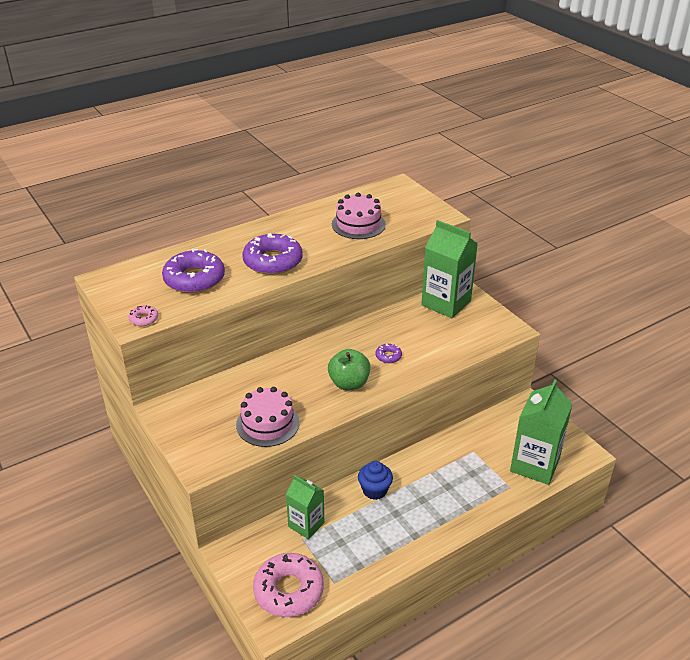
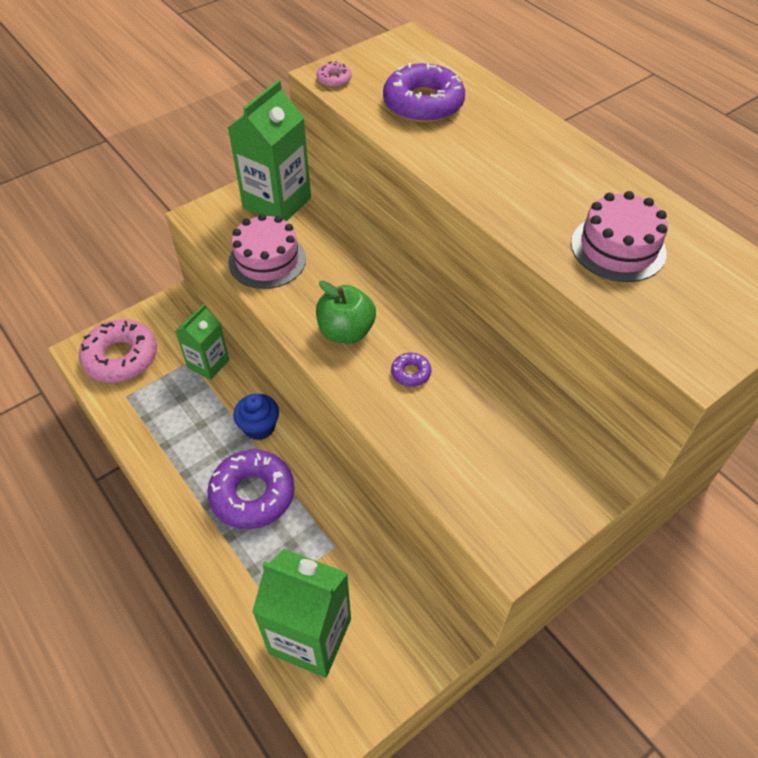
camera: 85 degrees right, 15 degrees up
(273, 261) = (481, 165): purple donut -> purple donut (252, 494)
(446, 303) = (566, 448): green carton -> green carton (277, 203)

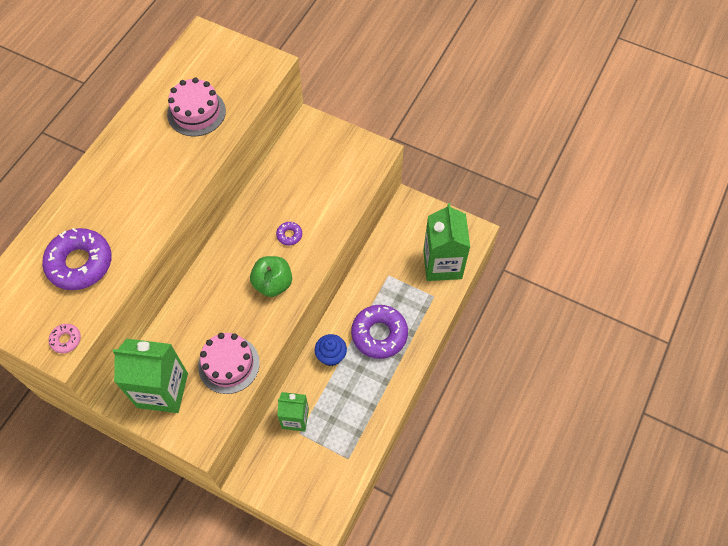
camera: 115 degrees left, 10 degrees up
(121, 357) = (317, 485): pink donut -> none

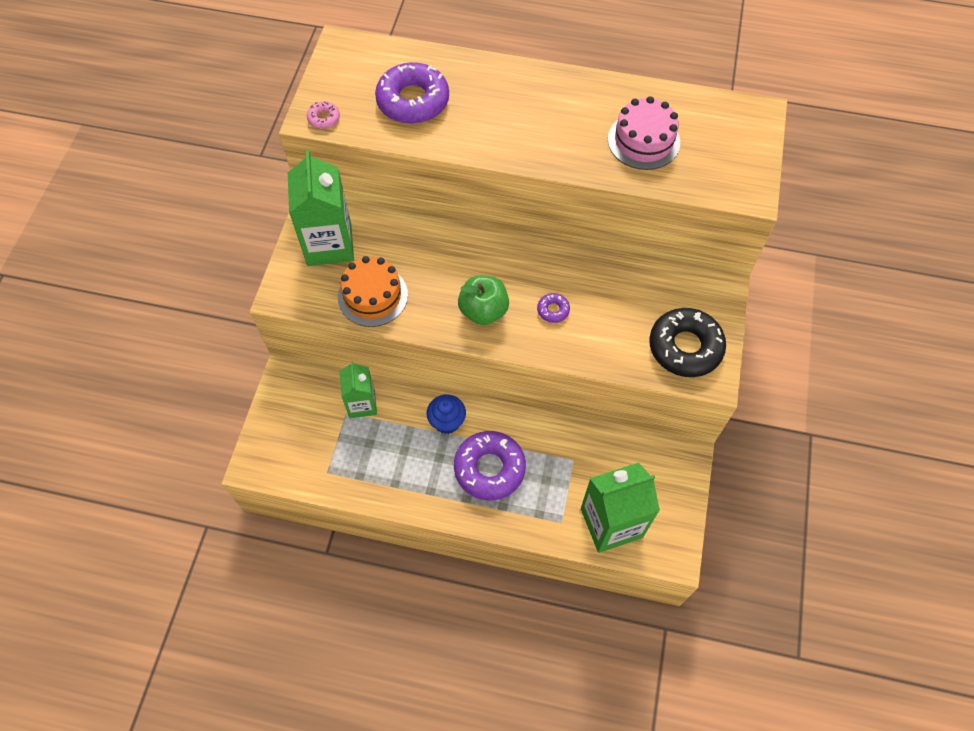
camera: 75 degrees right, 0 degrees up
(229, 364) = (373, 296): pink cake -> orange cake
(349, 160) = (685, 347): none -> black donut

